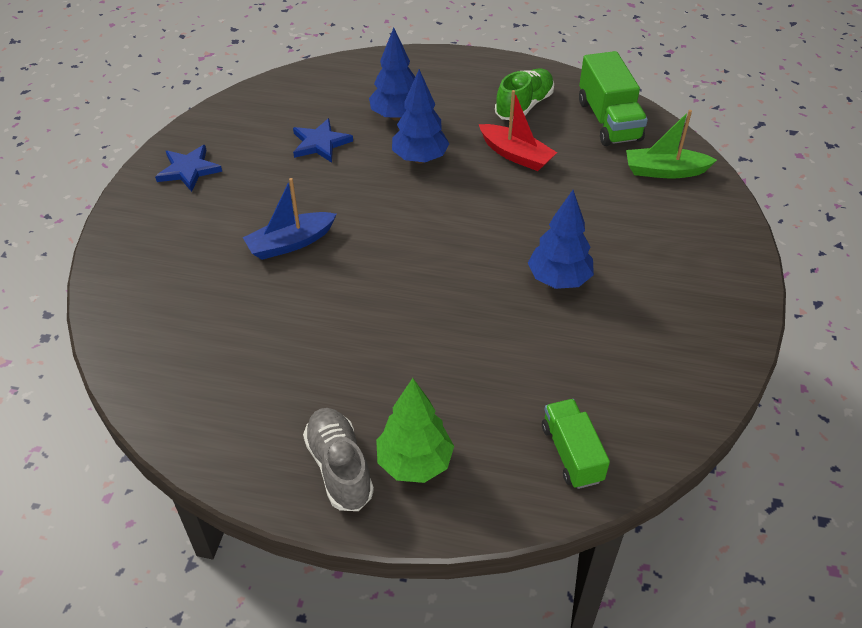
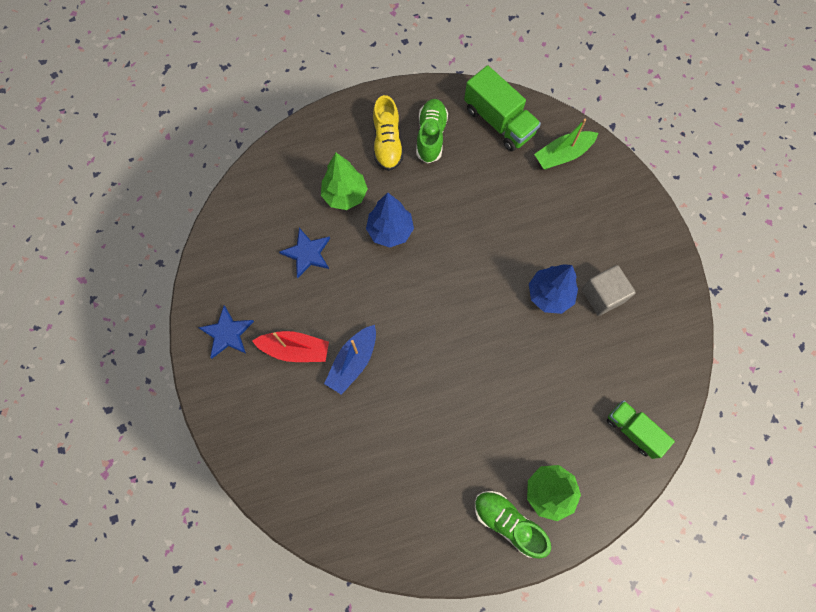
camera: 30 degrees left, 25 degrees up
(339, 467) = (508, 522): grey shoe -> green shoe
(396, 116) = (345, 195): blue tree -> green tree
(473, 95) = (387, 143): none -> yellow shoe
(516, 155) = (455, 191): red boat -> red boat (295, 349)
(625, 307) = (602, 295): none -> grey cube

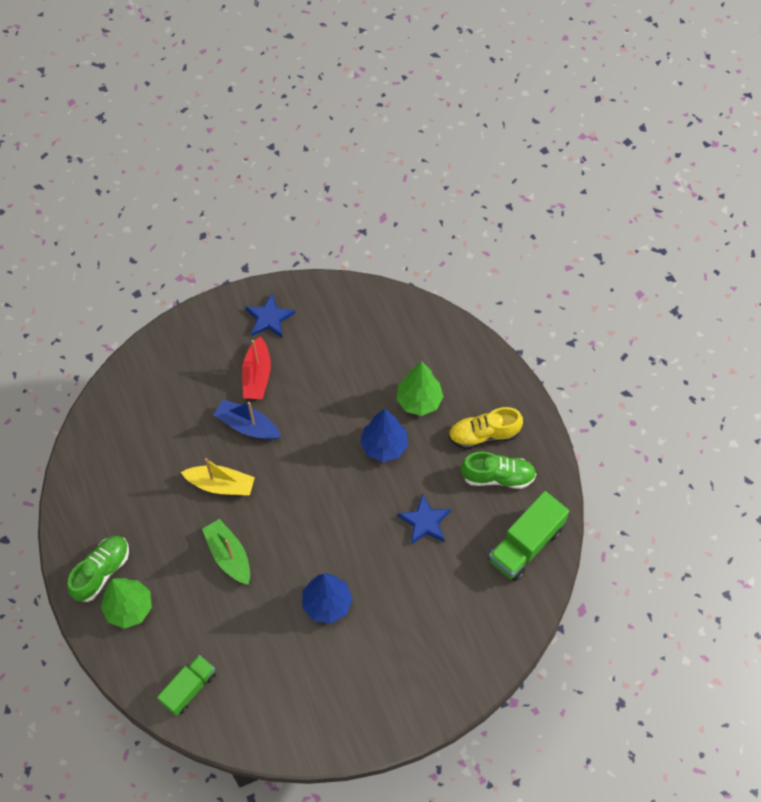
camera: 85 degrees right, 10 degrees down
(307, 253) = (353, 374): blue star -> blue star (425, 521)
(418, 392) = (221, 485): none -> yellow boat
(562, 155) = (493, 614): green boat -> green boat (229, 555)
(602, 295) = (330, 658): grey cube -> none

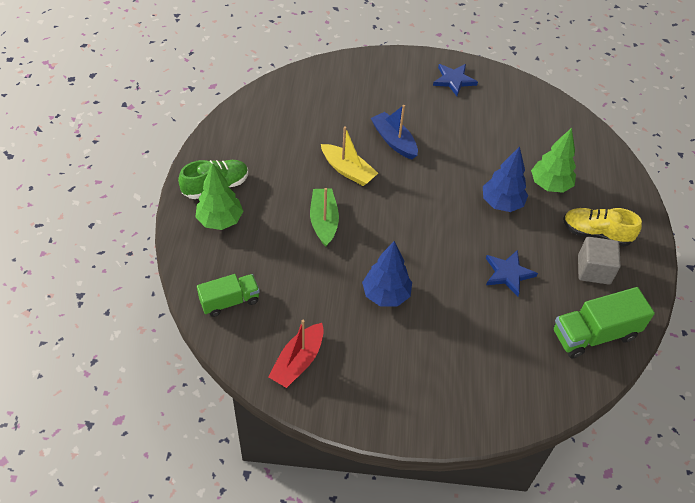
camera: 25 degrees right, 10 degrees down
(257, 375) = (422, 112): red boat -> red boat (298, 361)
(497, 476) = (593, 270): green shoe -> grey cube

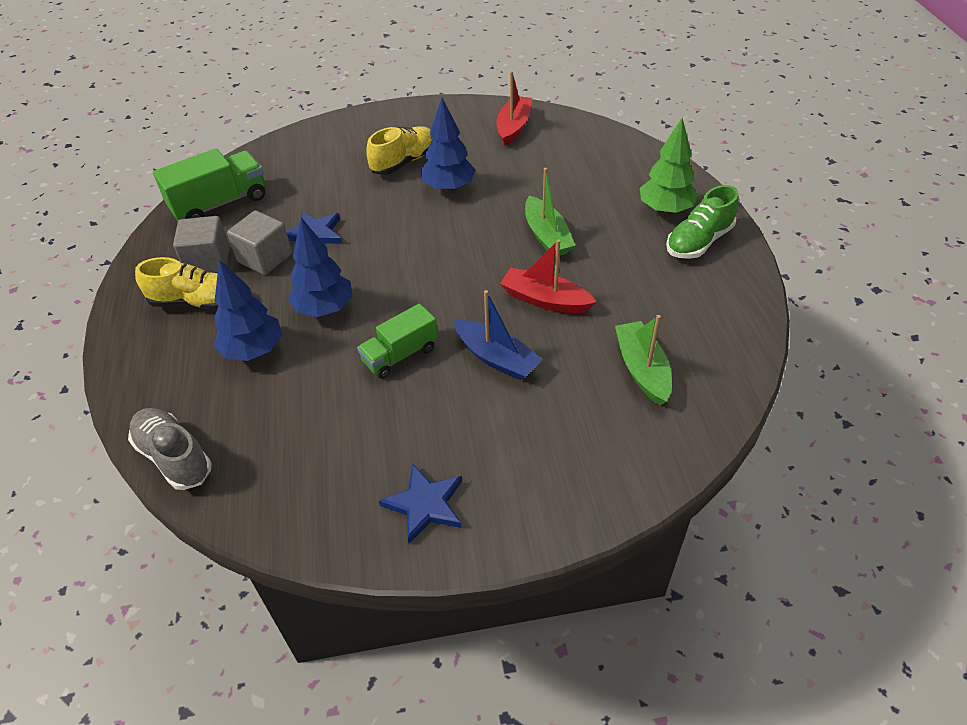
camera: 170 degrees right, 5 degrees down
(230, 301) = (603, 150): green truck -> green truck (400, 355)
(310, 113) = (642, 369): none -> green boat
(348, 170) = (545, 300): yellow boat -> red boat
(419, 341) = (404, 162): none -> yellow shoe
(548, 260) = (265, 258): none -> grey cube
(550, 185) = (253, 350): green tree -> blue tree
(589, 133) = (174, 457): none -> grey shoe

